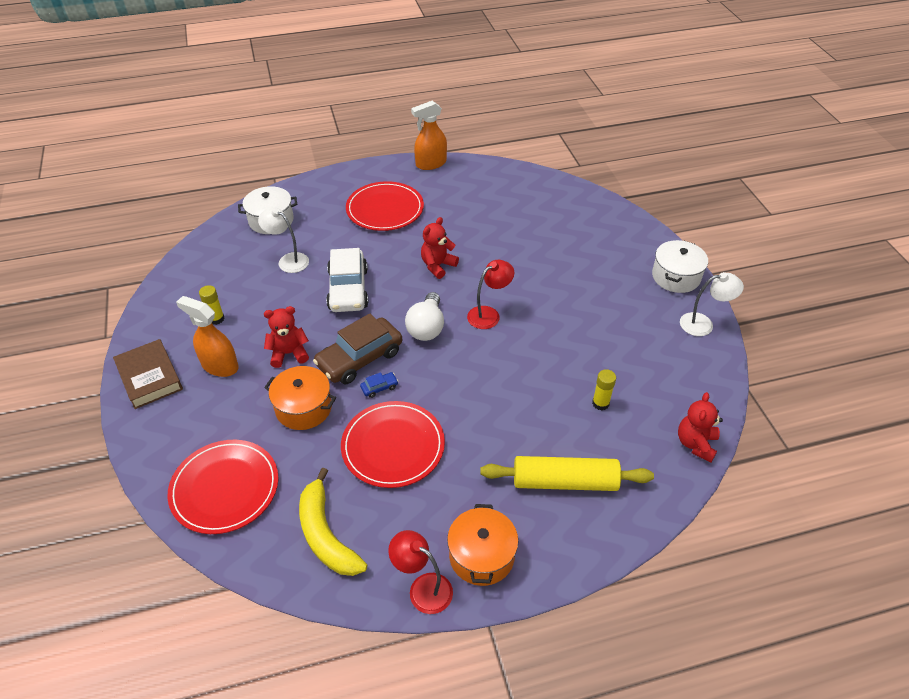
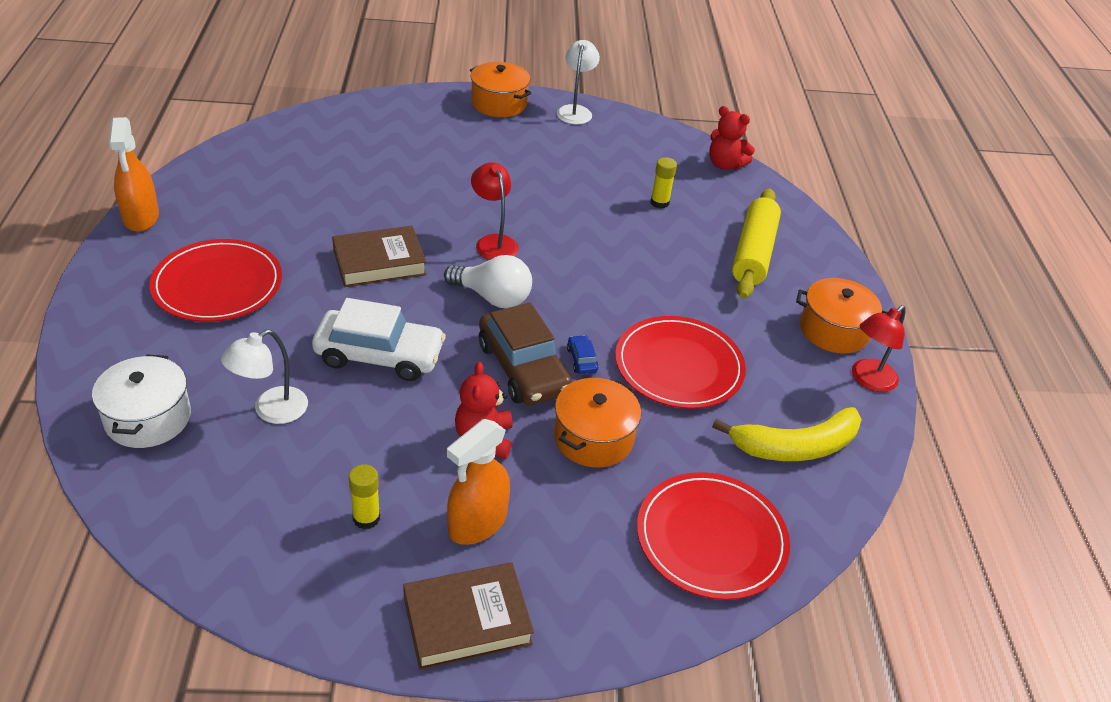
camera: 80 degrees left, 5 degrees down
(437, 266) = (379, 262): red teddy bear -> brown book
(676, 277) = (499, 103): white pot -> orange pot

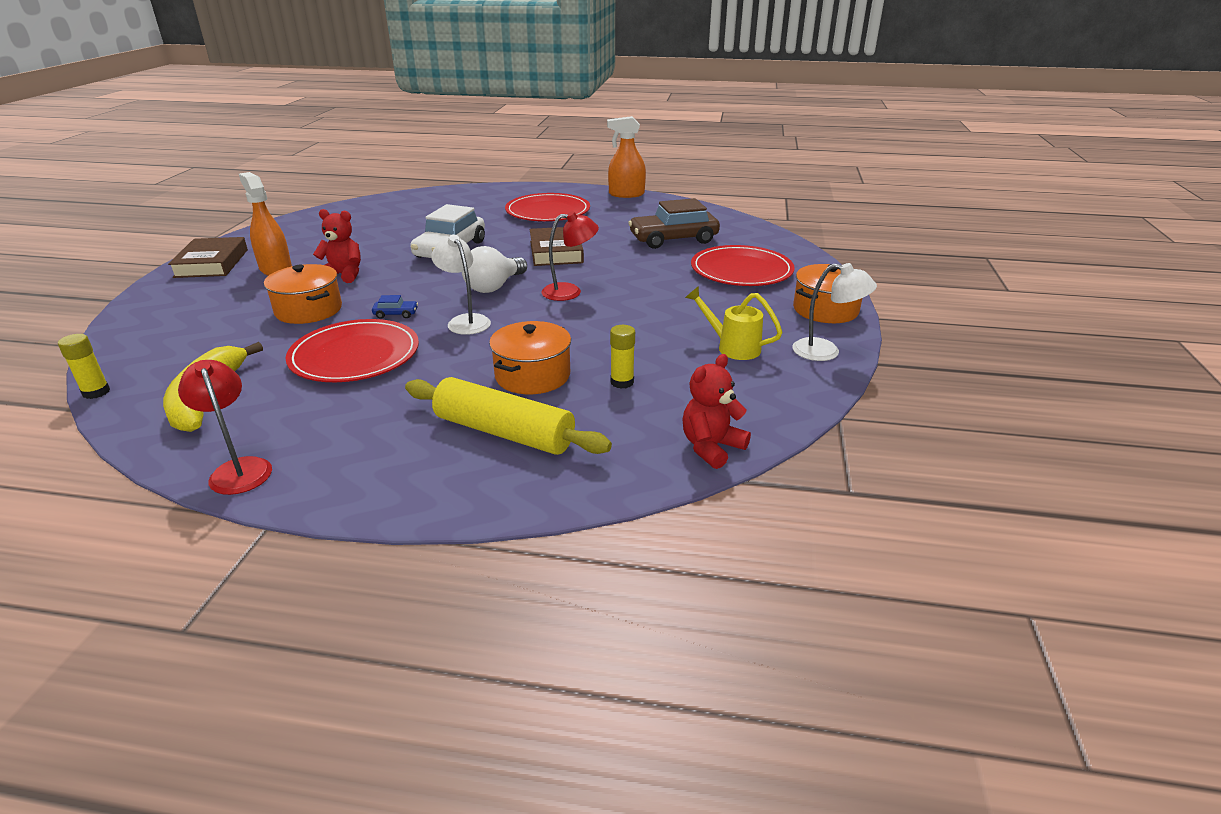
camera: 105 degrees right, 10 degrees down
(148, 418) = (436, 201): white pot -> none
(271, 411) = (420, 224): white lamp -> white lamp (465, 321)
(366, 518) = (313, 243): yellow glue stick -> yellow glue stick (96, 392)
(523, 368) = (403, 292): brown car -> brown car (673, 239)
(582, 151) = (732, 347): none -> yellow watering can
(711, 538) = (168, 342): red plate -> red plate (741, 270)
(833, 330) = (334, 463): orange pot -> orange pot (532, 375)

